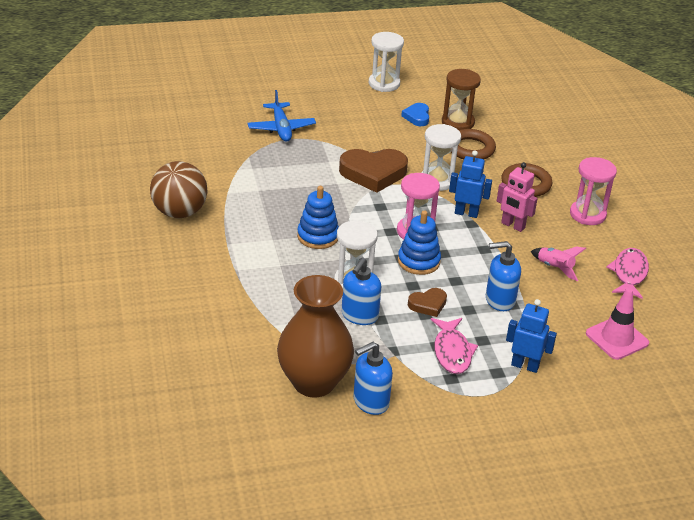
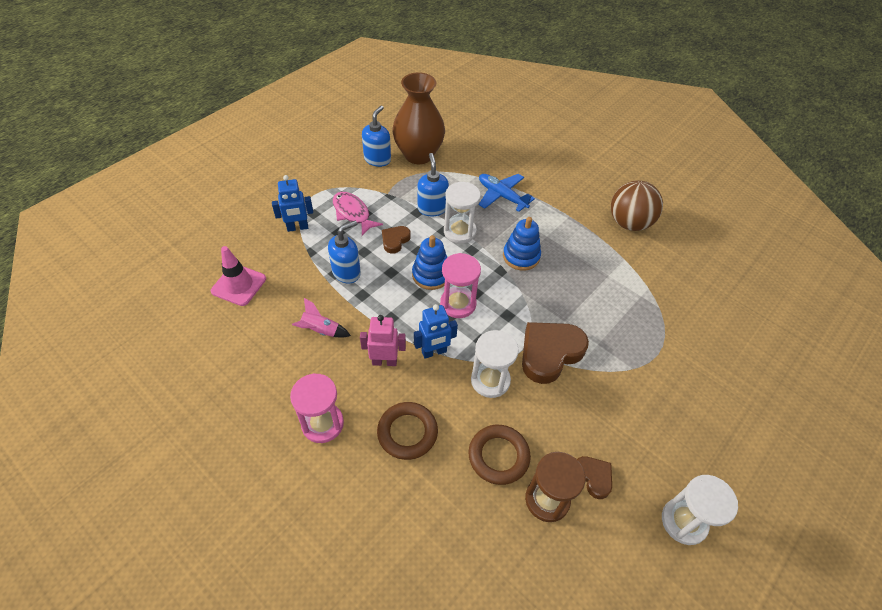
camera: 145 degrees right, 15 degrees up
(281, 128) = (680, 361): blue plane -> blue plane (502, 196)
(417, 117) = (593, 477): blue heart -> brown heart
(629, 273) = (251, 362): pink fish -> none

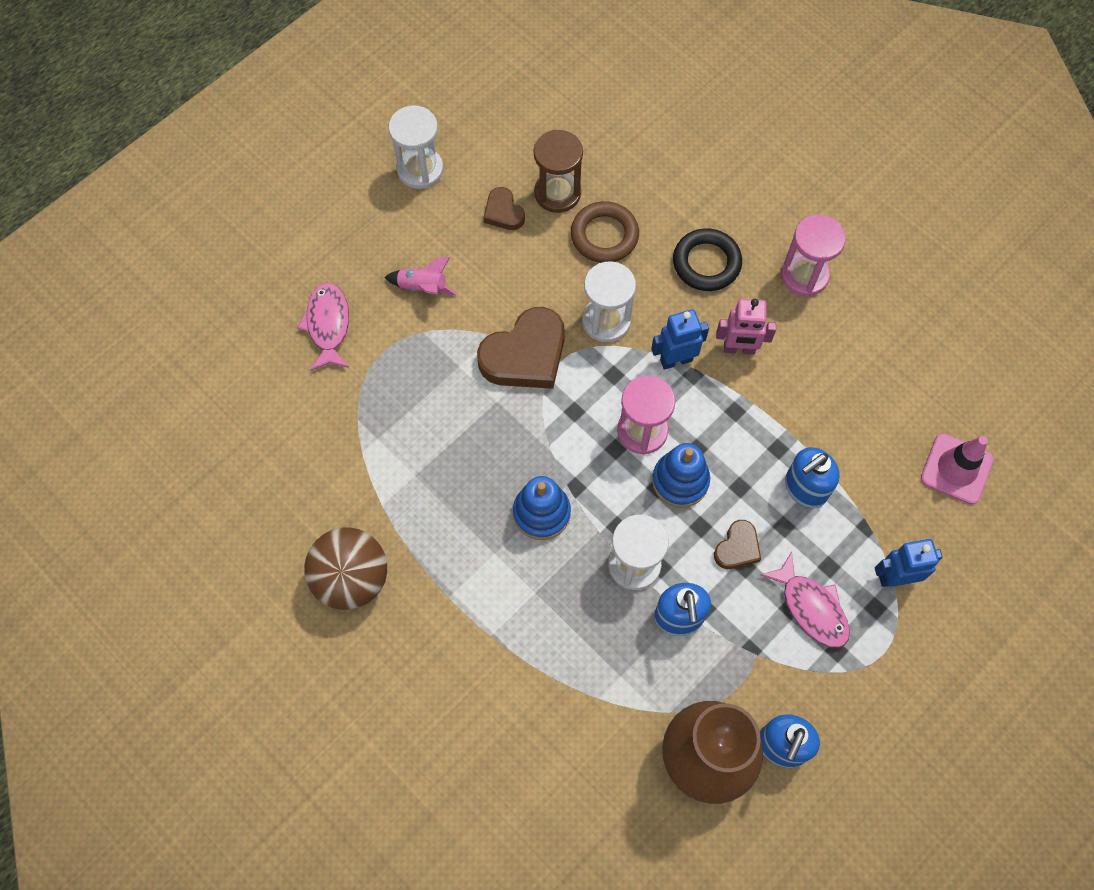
camera: 175 degrees left, 15 degrees up
(320, 331) = (827, 394): pink rocket -> pink rocket (423, 287)
(407, 432) = (706, 263): brown ring -> black ring
(502, 196) = (557, 645): blue plane -> none
(707, 371) = (328, 325): none -> pink fish

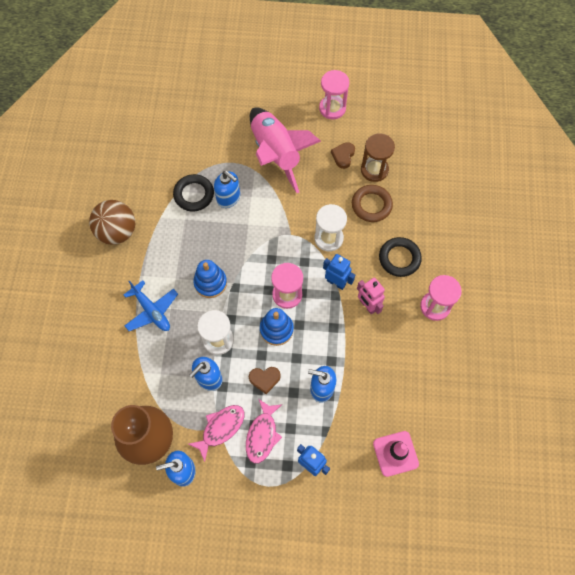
camera: 50 degrees right, 0 degrees up
(328, 325) = (224, 132): pink fish -> pink fish (221, 428)
(388, 435) = (194, 194): none -> black ring
(420, 169) = (332, 108): white hourglass -> pink hourglass
(423, 287) = (276, 154): pink rocket -> pink rocket, size x2.50
(435, 395) = (228, 198): none -> blue soap dispenser
(517, 620) = (152, 311): none -> blue plane
(525, 355) = (281, 218): brown heart -> none

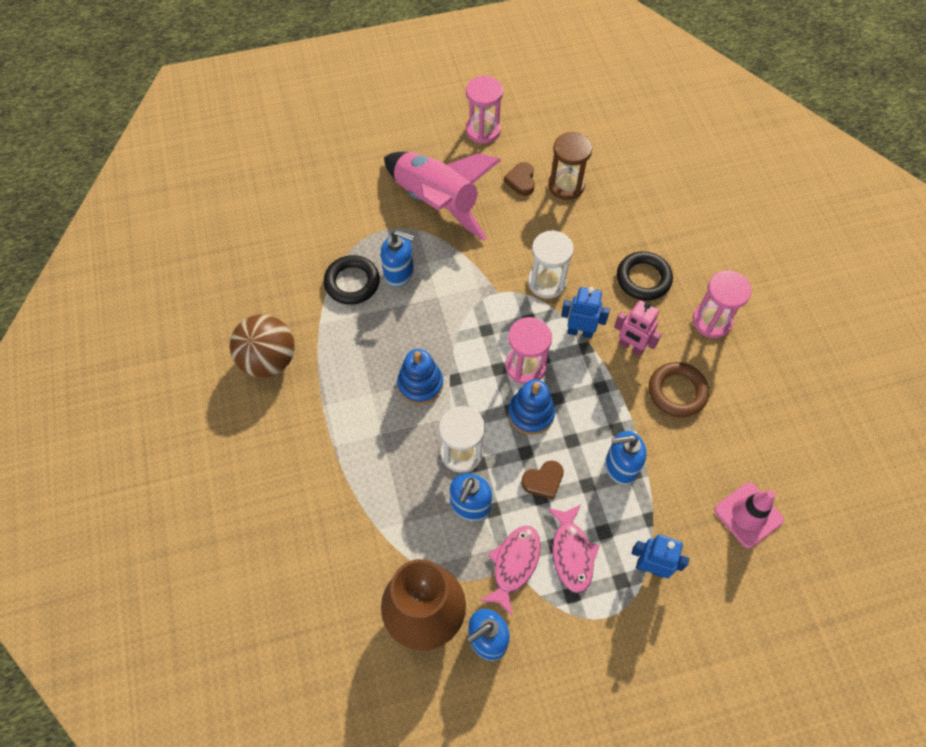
camera: 20 degrees left, 5 degrees down
(152, 311) = (357, 445): blue plane -> none
(371, 205) = (581, 227): brown ring -> brown ring (677, 392)

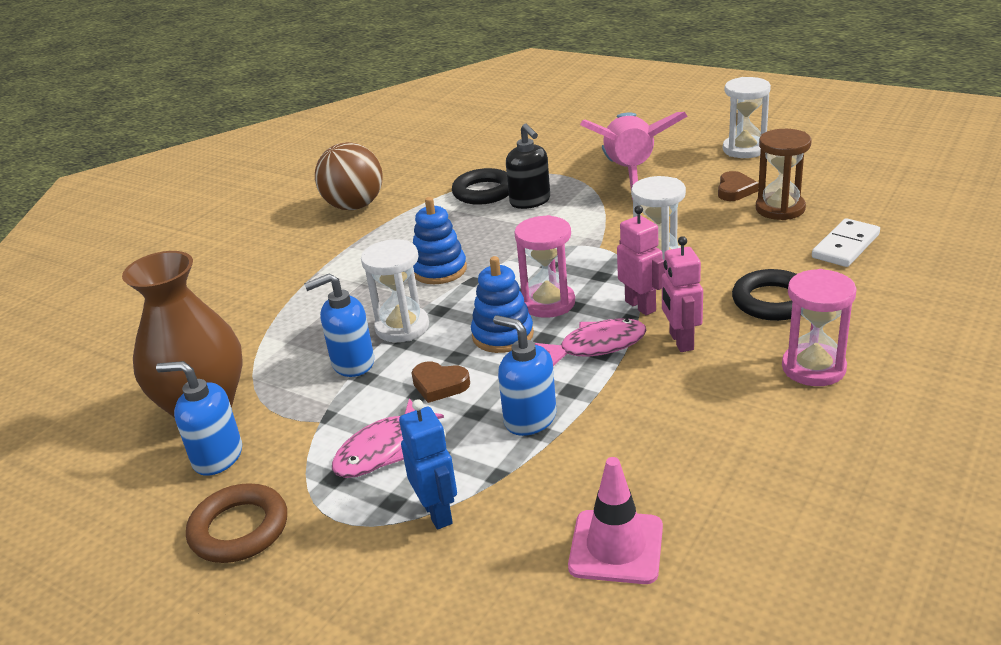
camera: 50 degrees right, 30 degrees down
(399, 273) = (530, 201): blue soap dispenser -> black soap dispenser
(483, 130) = (744, 149): pink hourglass -> white hourglass
(514, 564) = (321, 423): pink fish -> pink fish (597, 346)
(521, 181) = (735, 190): brown heart -> brown heart turned 150 degrees clockwise
(580, 331) = (641, 306): blue robot -> pink robot
(634, 202) = (846, 246): none -> white domino
(677, 392) = (683, 399): brown ring -> brown ring (239, 529)

